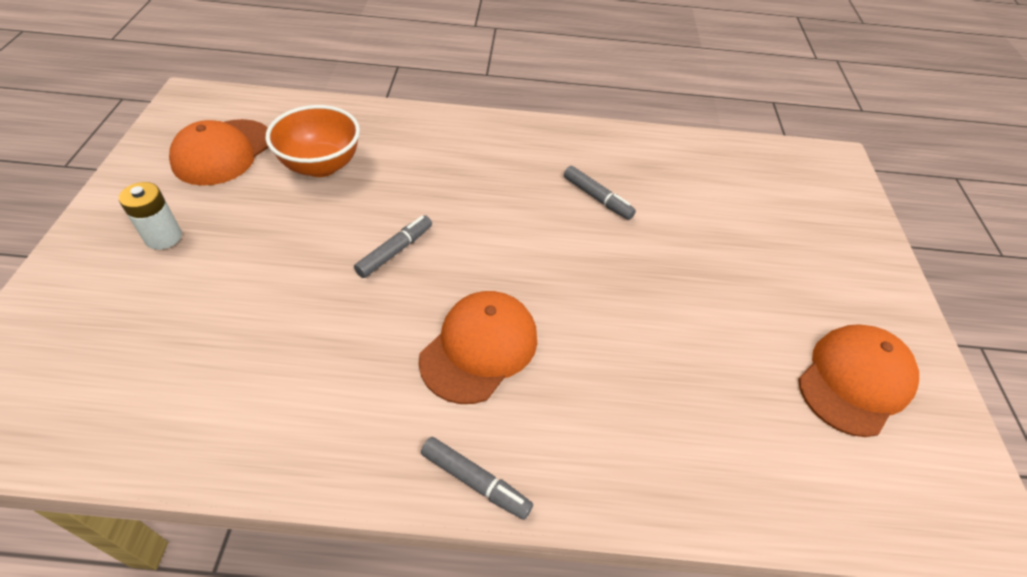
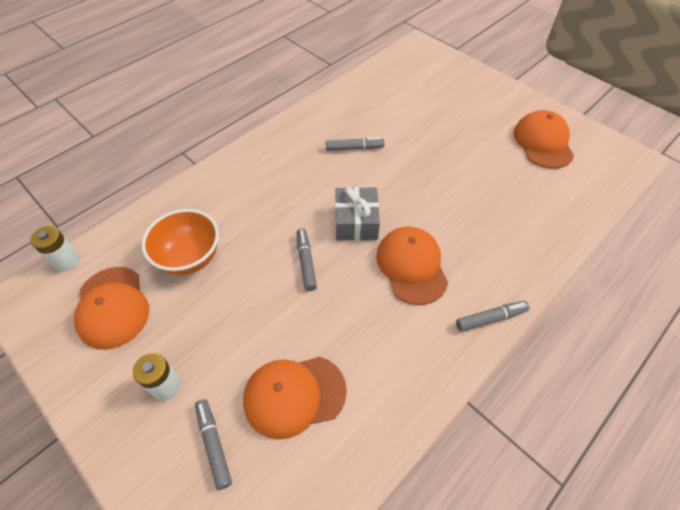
camera: 45 degrees left, 5 degrees up
(119, 310) = (214, 444): none -> grey marker
(216, 341) = (294, 395): none -> orange cap
(249, 97) = (67, 261): none -> white battery
(492, 260) = (356, 222): none -> grey gift

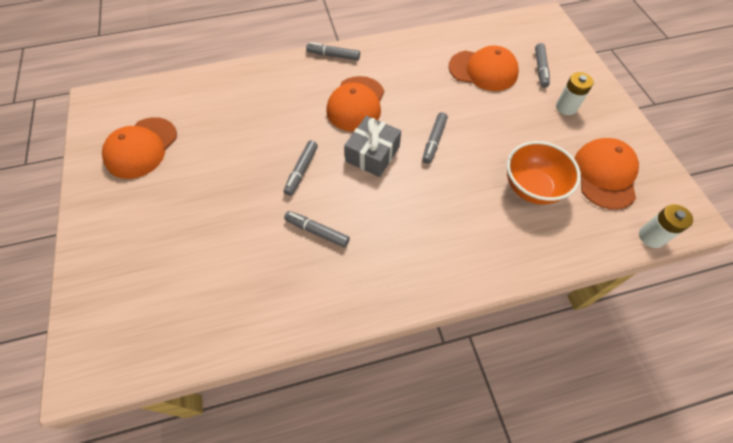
camera: 150 degrees left, 5 degrees up
(404, 181) = (301, 171): none -> grey marker

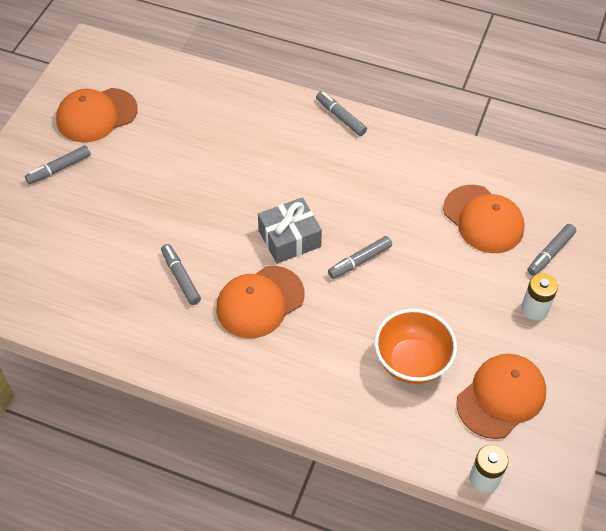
camera: 35 degrees right, 5 degrees down
(301, 171) = (212, 216): grey marker -> grey marker (59, 169)
(356, 104) = (318, 180): orange cap -> orange cap (260, 302)

